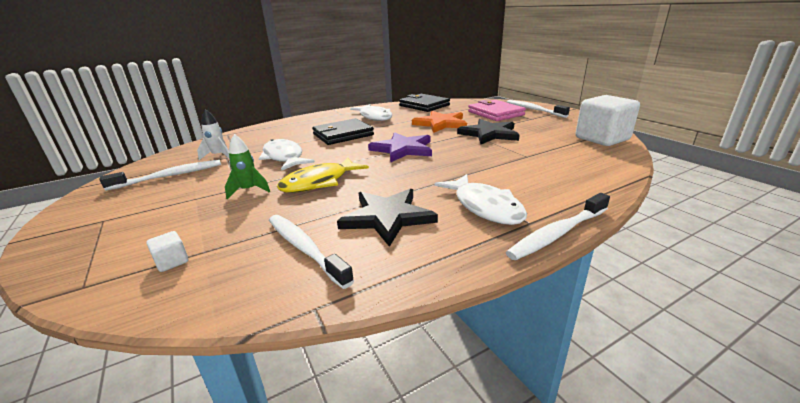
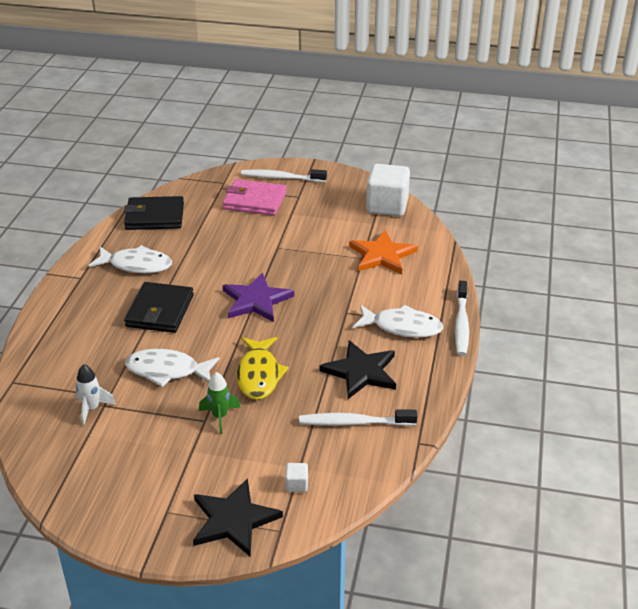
camera: 50 degrees left, 10 degrees up
(170, 176) = (106, 454): white toothbrush -> none
(441, 124) = (228, 244): orange star -> orange star (382, 255)
(489, 134) = (296, 240): black star -> black star (234, 520)

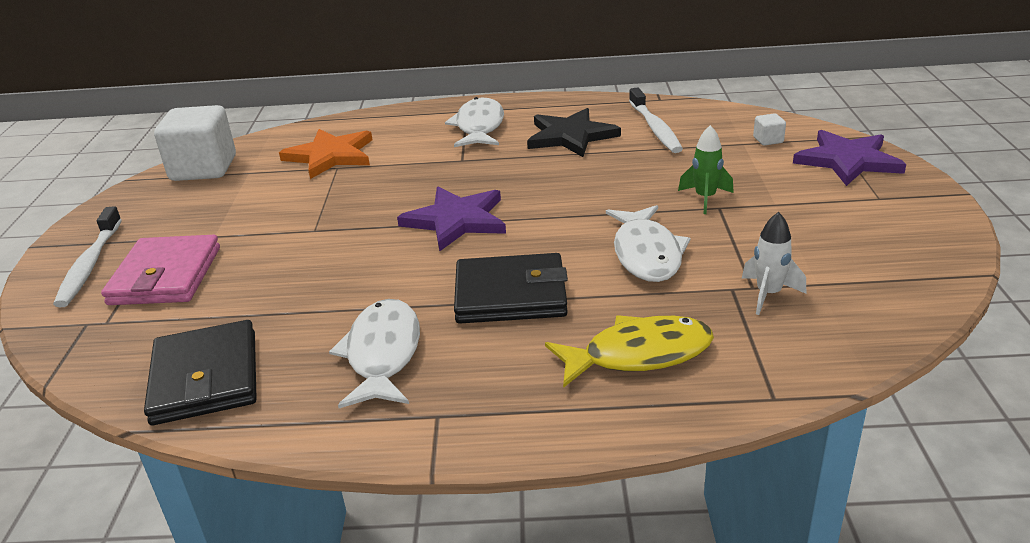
camera: 100 degrees left, 5 degrees down
(234, 520) = (847, 160): black star -> purple star
(259, 375) = (612, 189): yellow fish -> yellow fish (638, 355)
(461, 324) = (462, 101): white toothbrush -> none

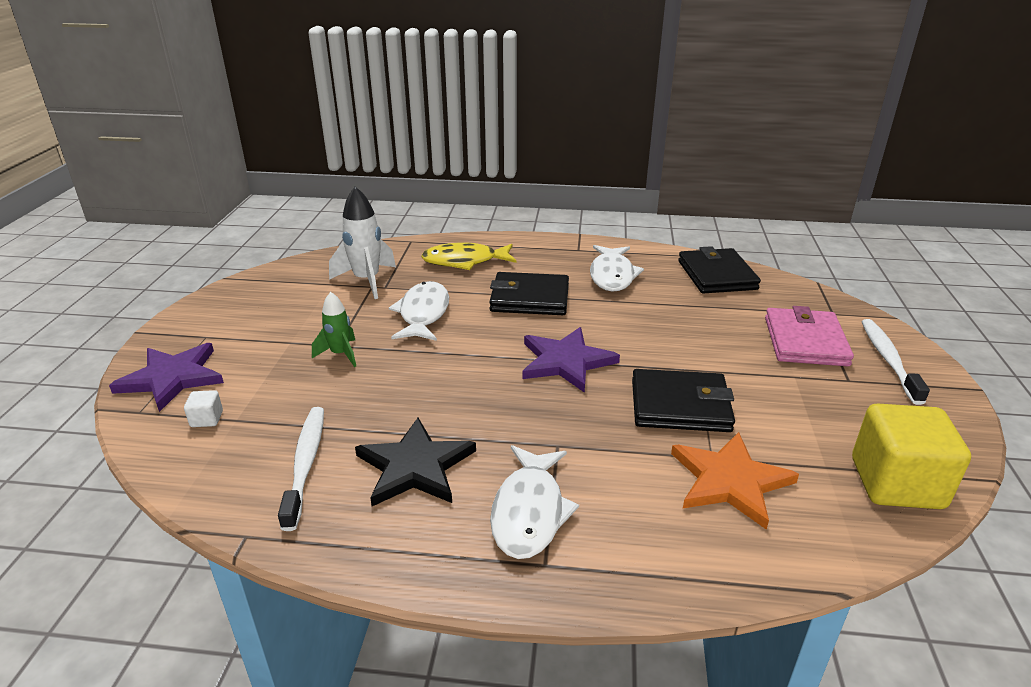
camera: 175 degrees left, 0 degrees up
(203, 168) = (896, 483): white cube -> yellow cube
(348, 196) = (680, 405): none -> black wallet
(768, 294) = (367, 281): white rocket -> white rocket, size x1.63

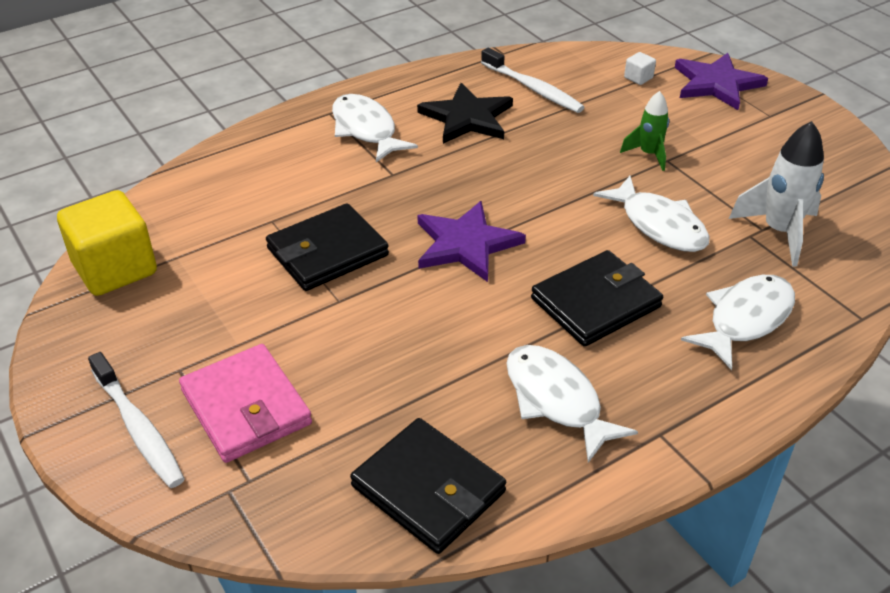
camera: 140 degrees right, 10 degrees up
(465, 261) = (745, 319): yellow fish -> white fish
(730, 481) = (247, 209): orange star -> none

